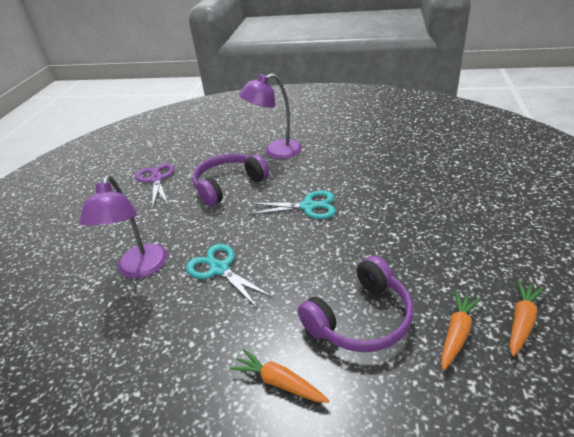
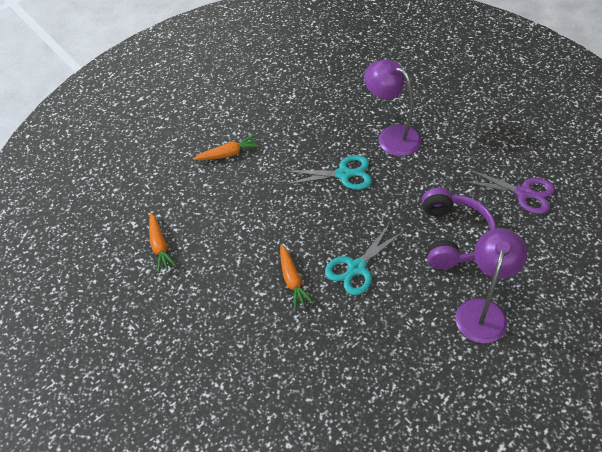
camera: 130 degrees right, 15 degrees up
(361, 319) = (221, 213): purple headphones -> none
(521, 321) = (127, 283): orange carrot -> orange carrot (292, 280)

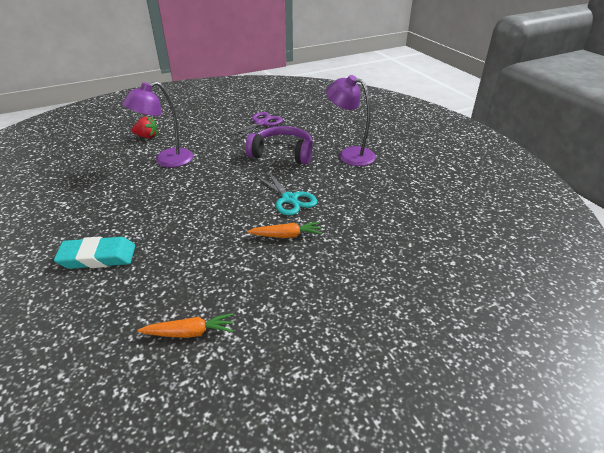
camera: 80 degrees left, 15 degrees down
(228, 154) = (98, 257): orange carrot -> turquoise eraser
(343, 174) = (187, 190): turquoise scissors -> none
(435, 99) = (147, 137): none -> red strawberry

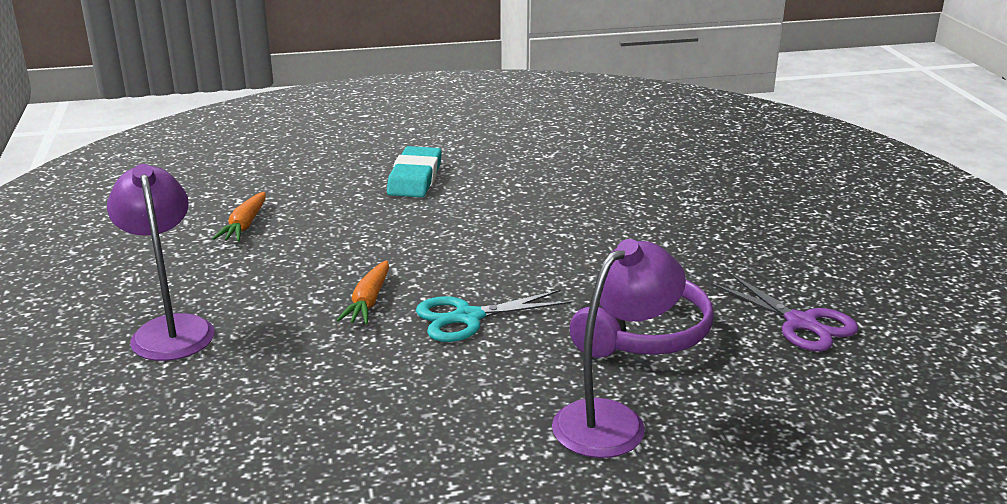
camera: 105 degrees right, 10 degrees down
(147, 137) = (746, 204): red strawberry -> none
(166, 161) = (647, 219): purple lamp -> purple lamp (171, 329)

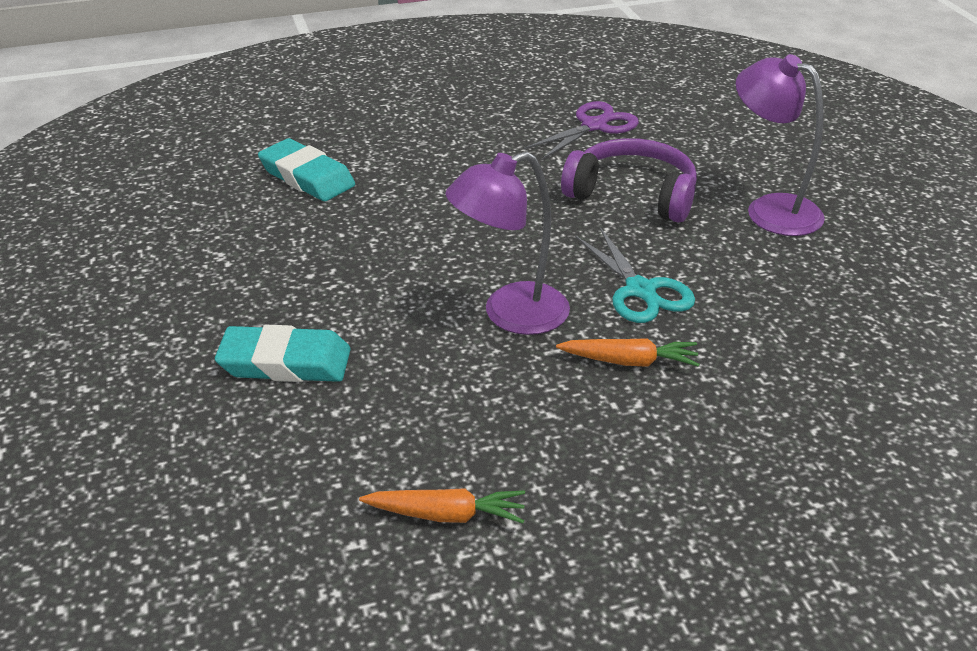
camera: 95 degrees left, 10 degrees up
(171, 329) = (745, 520): purple lamp -> purple lamp (510, 314)
(665, 180) = (307, 177): none -> turquoise eraser

